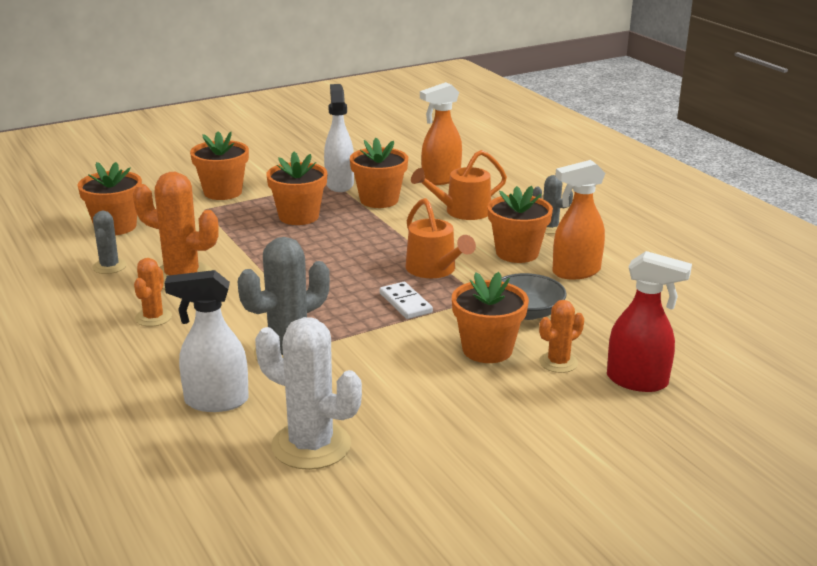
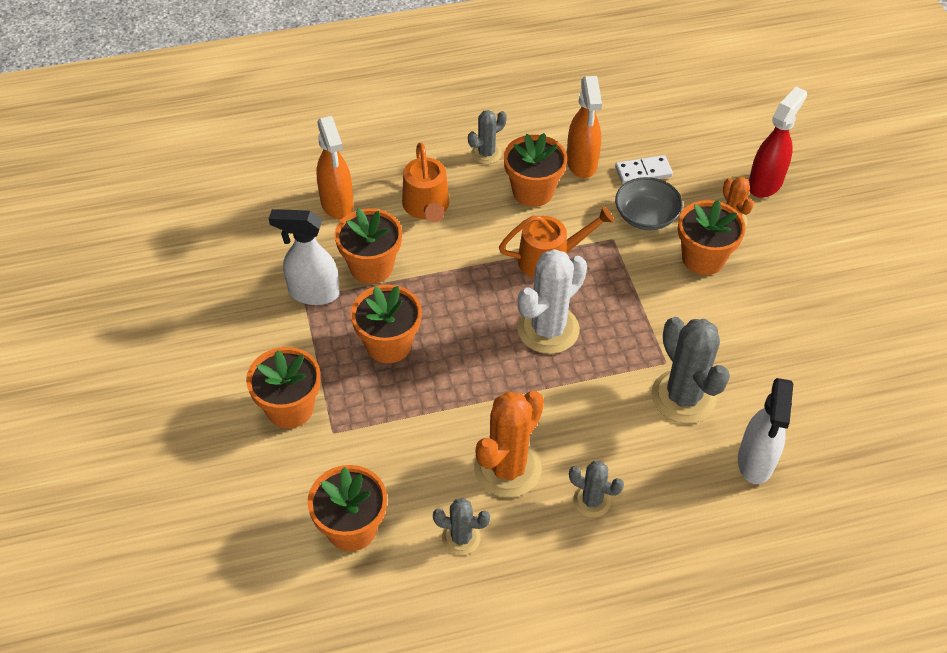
camera: 75 degrees left, 25 degrees up
(153, 317) = (592, 501): orange cactus -> grey cactus
(311, 446) = (829, 403): white cactus -> white cactus (548, 329)
(405, 303) = (610, 294): white domino -> white domino (643, 172)

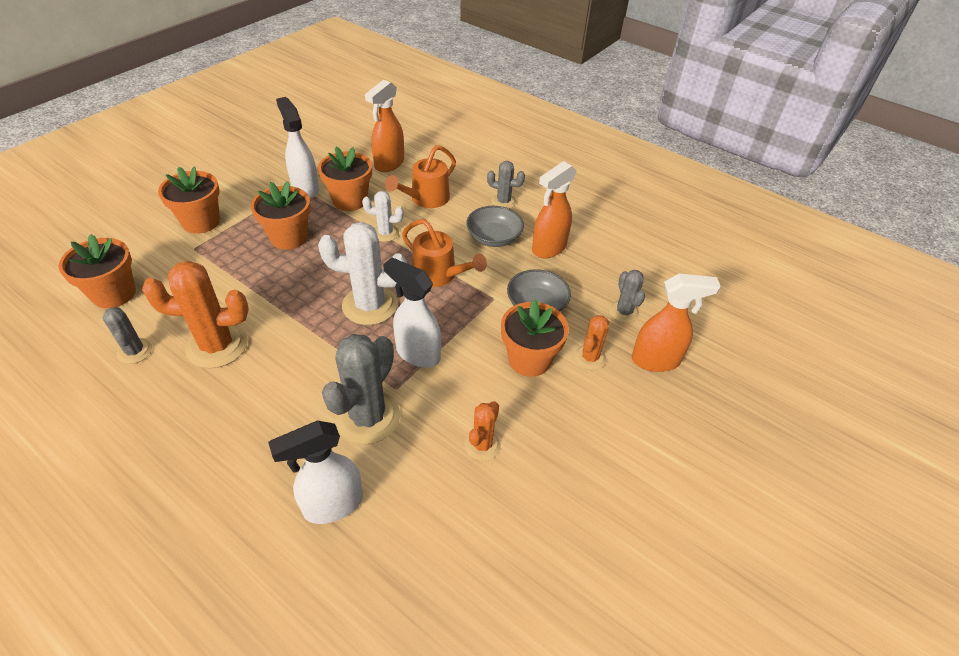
camera: 50 degrees right, 5 degrees down
(452, 266) = (385, 233): none -> white cactus
(533, 191) = (494, 238): orange flower pot -> grey bowl
(592, 501) = (215, 409): grey cactus -> grey cactus (624, 312)
(637, 327) = (417, 353): none -> white spray bottle
(643, 172) = (579, 283): white domino -> none
(765, 183) = (656, 360): red spray bottle -> orange spray bottle
(766, 339) = (482, 445): none -> orange cactus

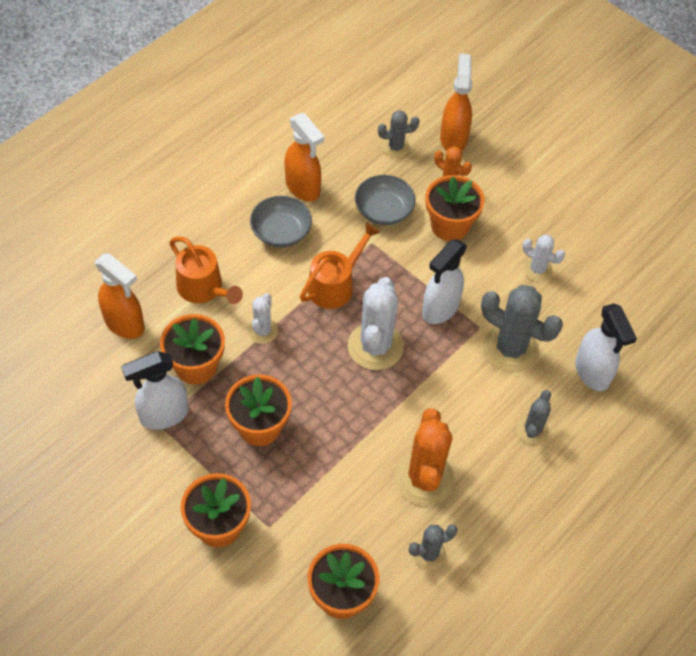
camera: 85 degrees left, 10 degrees up
(482, 445) = (537, 269): orange cactus -> white cactus
(503, 201) = (219, 215): grey cactus -> grey cactus (532, 430)

